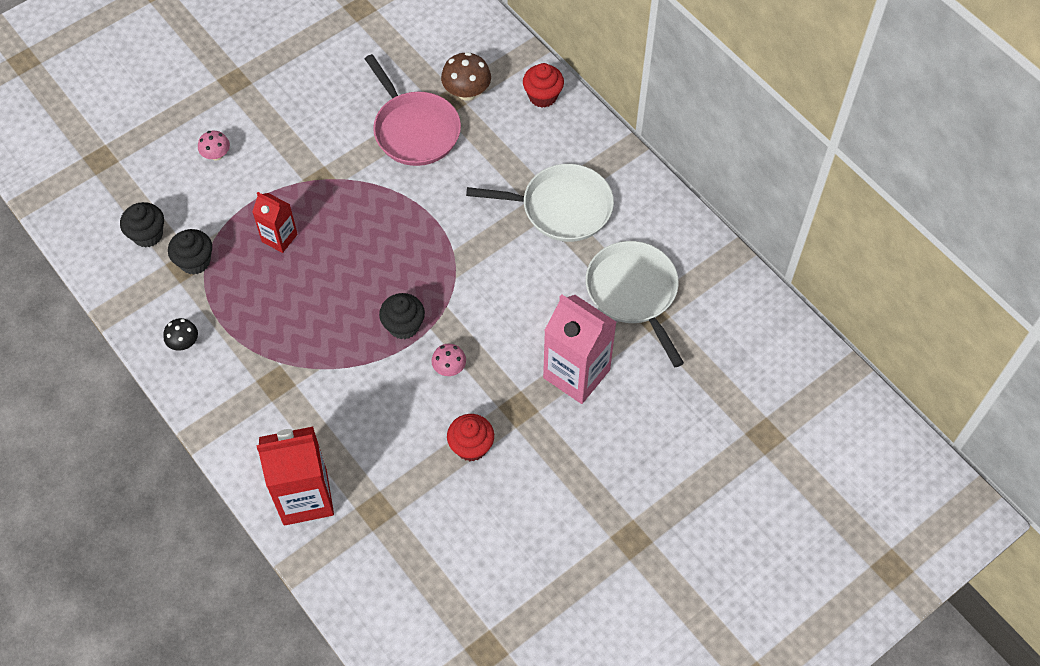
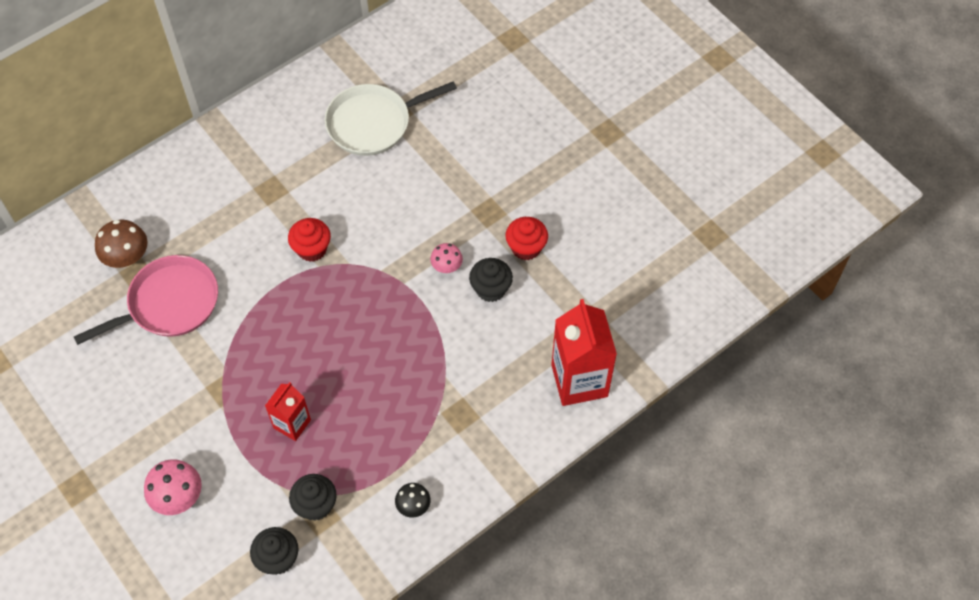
camera: 90 degrees left, 0 degrees up
(216, 155) = (178, 497): pink mushroom -> pink mushroom, size x1.60
(403, 326) = (400, 306): black cupcake -> black cupcake (490, 289)
(543, 96) = (142, 191): red cupcake -> red cupcake (312, 249)
(561, 207) = (277, 176): white pan -> none
(576, 374) = (454, 167): pink carton -> none

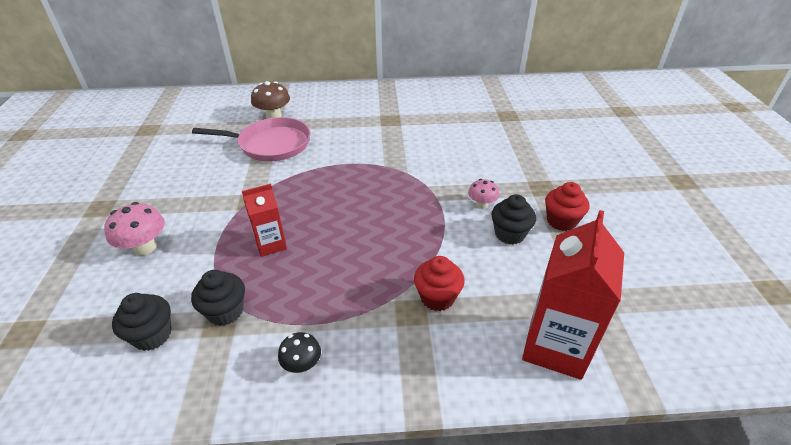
camera: 35 degrees right, 20 degrees down
(312, 249) = (388, 155): red cupcake -> red cupcake (437, 297)
(373, 123) = (487, 115): white pan -> none

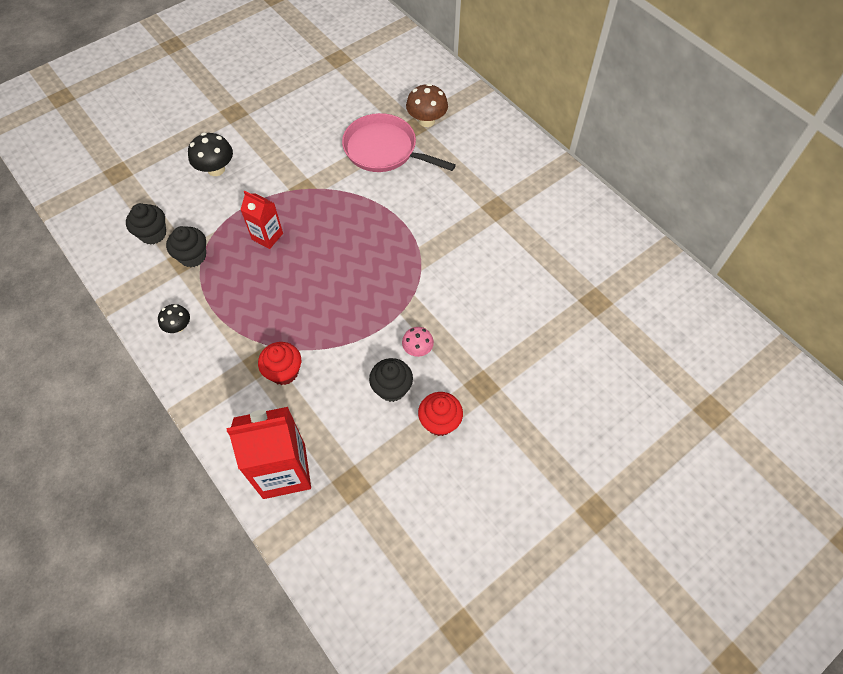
camera: 55 degrees right, 20 degrees up
(145, 247) = (216, 169): pink mushroom -> black mushroom
(271, 144) = (384, 150): pink pan -> pink pan turned 150 degrees clockwise

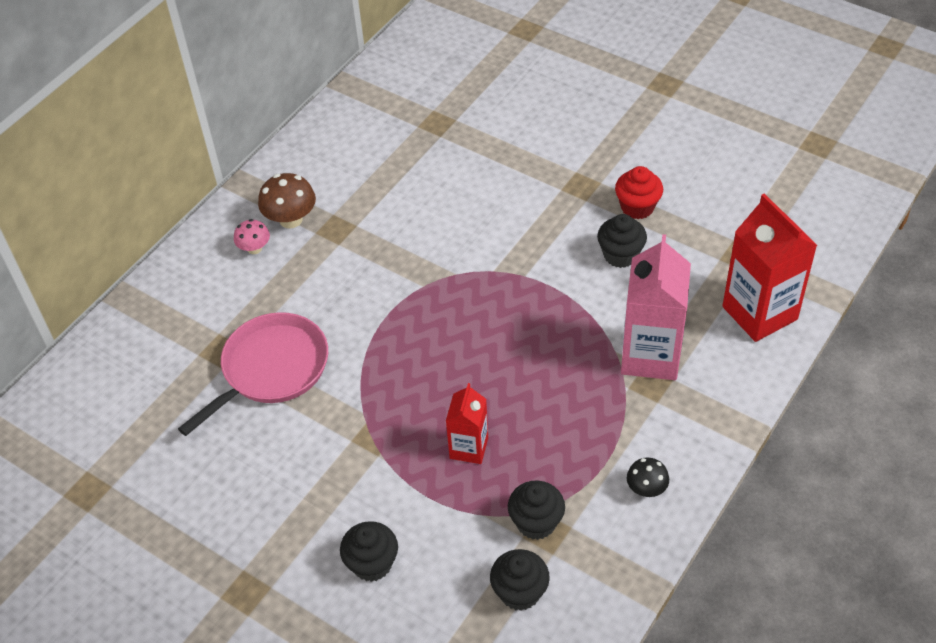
camera: 105 degrees left, 10 degrees down
(216, 169) = (372, 563): black mushroom -> black cupcake
(284, 372) = (650, 355): red cupcake -> pink carton
(384, 150) = (271, 369): pink pan -> pink pan turned 150 degrees counterclockwise
(417, 349) = (563, 247): pink mushroom -> pink mushroom (254, 248)
(426, 121) = (202, 337): brown mushroom -> brown mushroom (291, 219)

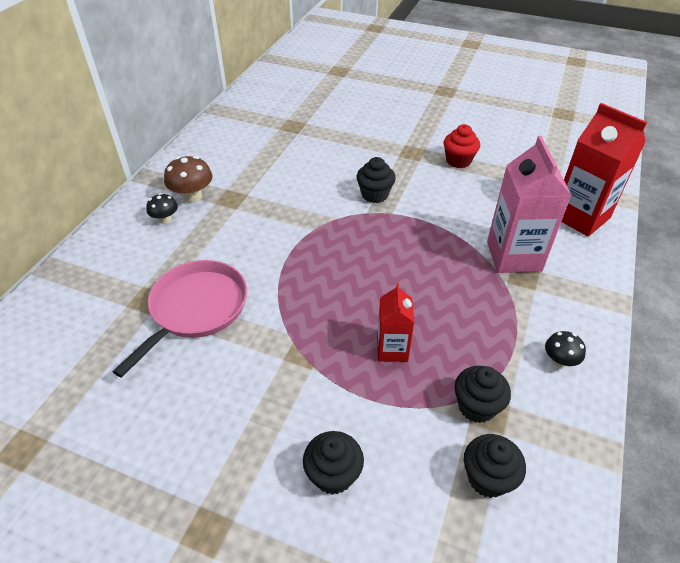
camera: 15 degrees left, 5 degrees down
(254, 248) = (165, 219): pink mushroom -> black mushroom
(620, 255) = (459, 191): black cupcake -> black cupcake (375, 195)

